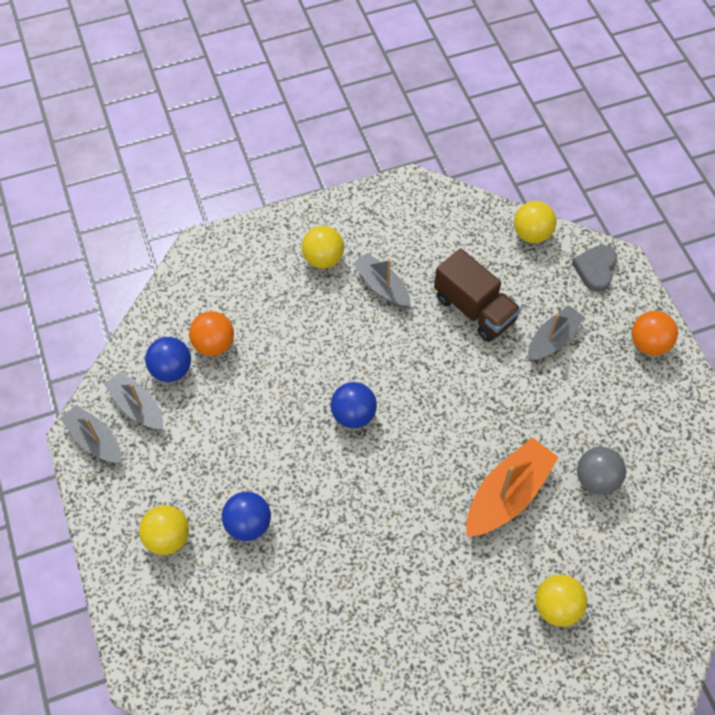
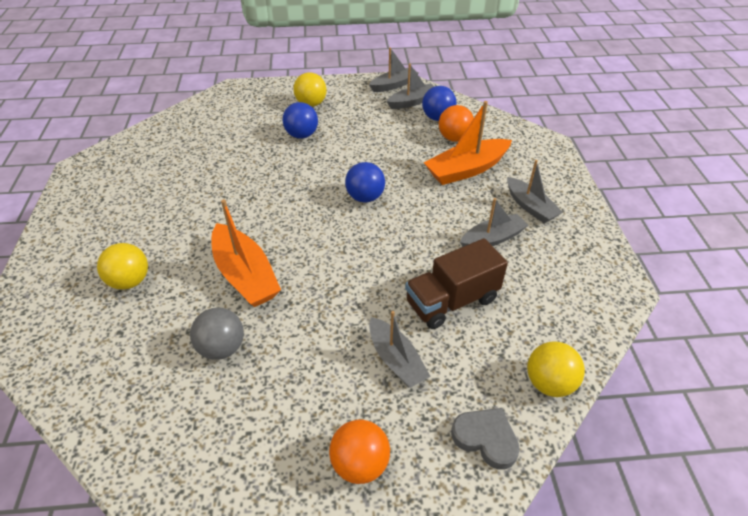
camera: 105 degrees right, 15 degrees down
(275, 323) = (466, 170): none -> orange boat
(323, 259) = (530, 207): yellow ball -> grey boat

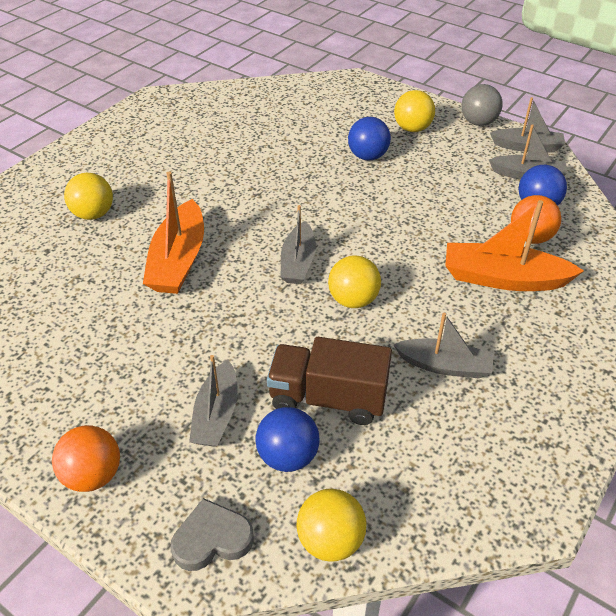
camera: 40 degrees right, 0 degrees up
(222, 348) = (98, 309): grey ball -> grey ball (478, 122)
(365, 197) = (360, 249): blue ball -> blue ball (288, 456)
(397, 231) = (353, 300): none -> yellow ball
(485, 439) = (212, 539): grey heart -> grey heart turned 90 degrees counterclockwise
(530, 207) = (531, 359): grey boat -> grey boat (298, 262)

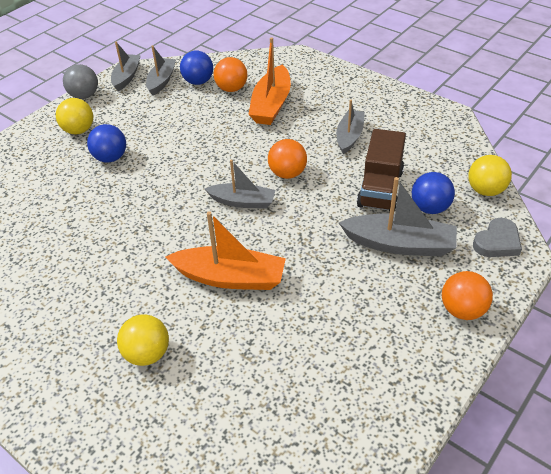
camera: 85 degrees left, 0 degrees up
(212, 539) = (497, 242): grey heart -> grey heart turned 120 degrees counterclockwise
(216, 414) = (399, 244): grey boat -> grey boat, size x1.51
(353, 300) = (287, 173): yellow ball -> orange ball

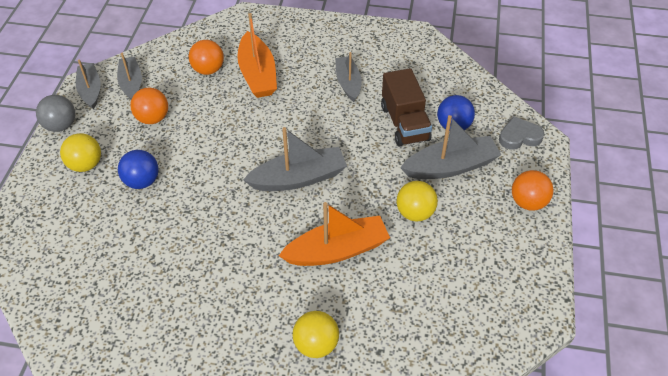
camera: 30 degrees left, 5 degrees up
(198, 82) = (170, 72): blue ball -> none
(242, 202) = (299, 178): grey boat -> grey boat, size x1.51
(287, 173) = (319, 137): orange ball -> orange ball (153, 118)
(485, 190) = (485, 95): yellow ball -> yellow ball (415, 213)
(497, 242) = (519, 136): grey heart -> grey heart turned 120 degrees counterclockwise

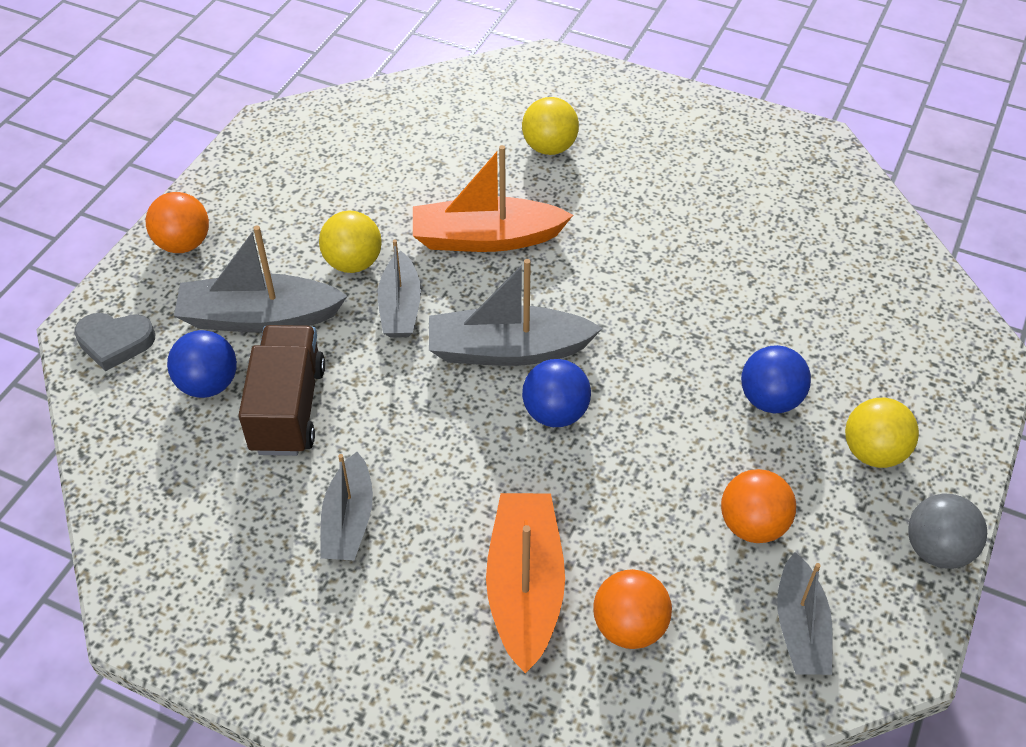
camera: 165 degrees left, 0 degrees up
(90, 90) = (889, 629): grey boat -> grey boat (400, 307)
(262, 149) = (555, 413): none -> blue ball

